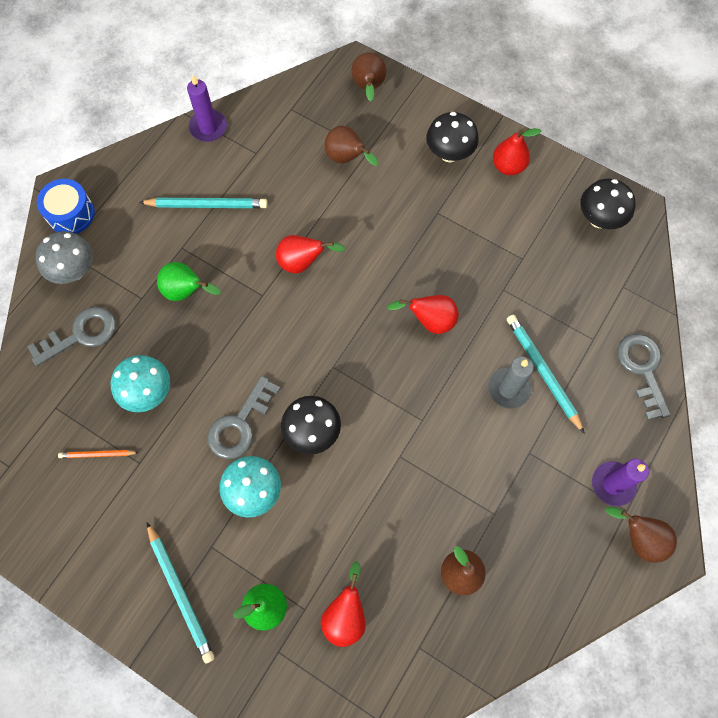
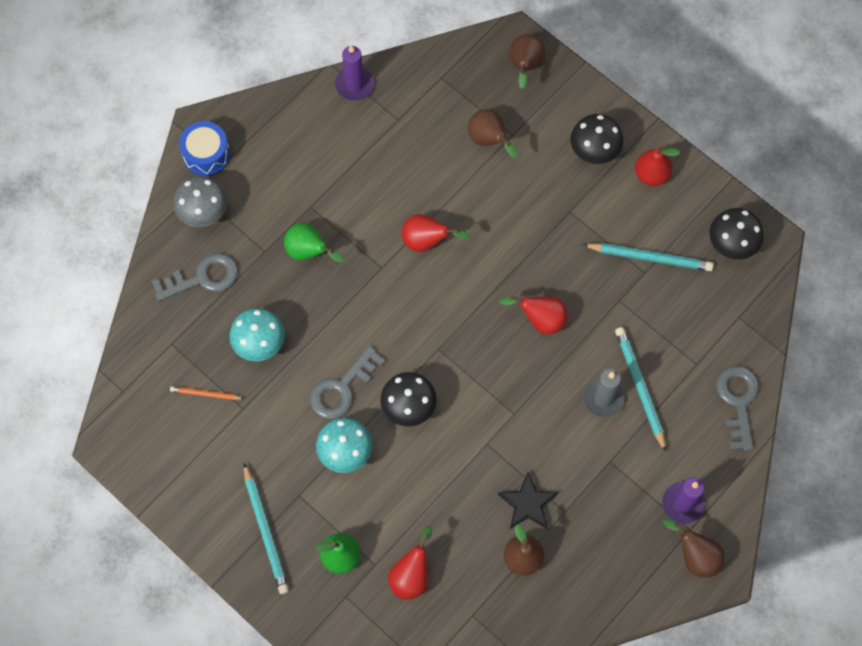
camera: 10 degrees right, 0 degrees up
(207, 205) = (341, 167): turquoise pencil -> turquoise pencil (650, 258)
(454, 513) = (528, 504): none -> black star

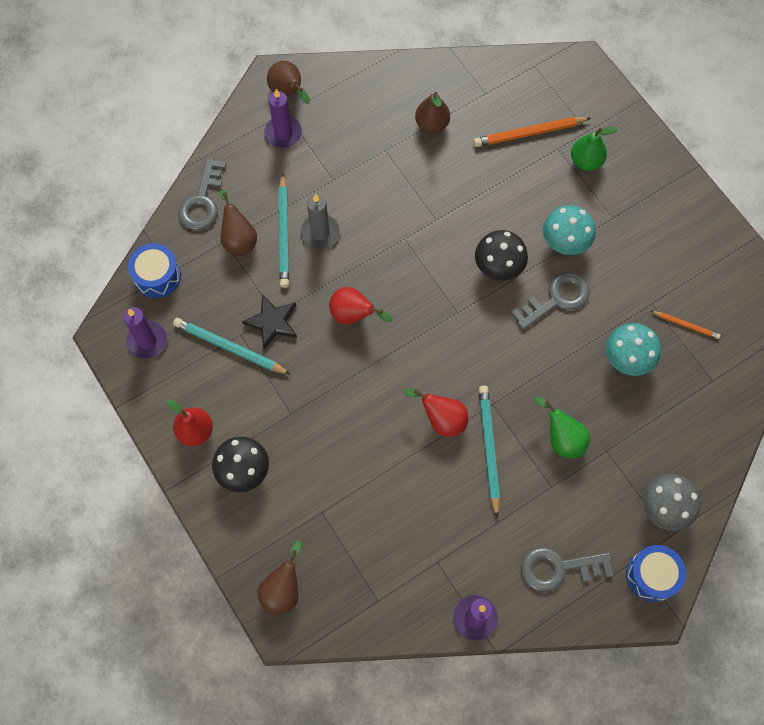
camera: 165 degrees left, 0 degrees up
(203, 278) = (673, 439): grey key -> grey key (558, 568)
(265, 531) = (648, 196): turquoise pencil -> turquoise pencil (489, 449)
(411, 575) = (529, 133): red pear -> orange pencil
(489, 140) = (347, 512): brown pear -> brown pear (239, 239)
(528, 504) = (415, 164): black star -> black star (272, 322)
(731, 245) = (147, 340): black mushroom -> purple candle
(749, 310) = (157, 276): none -> blue drum

